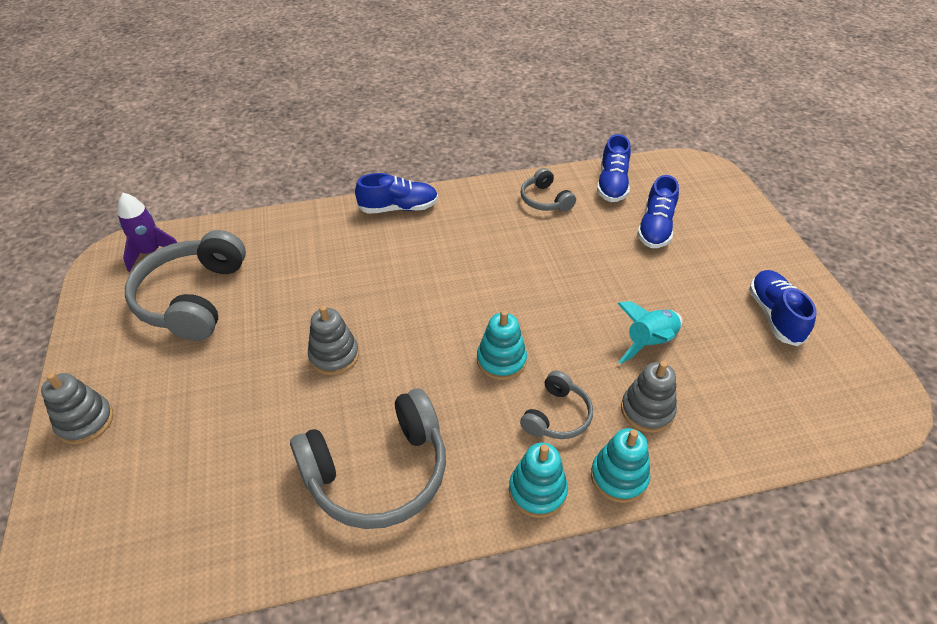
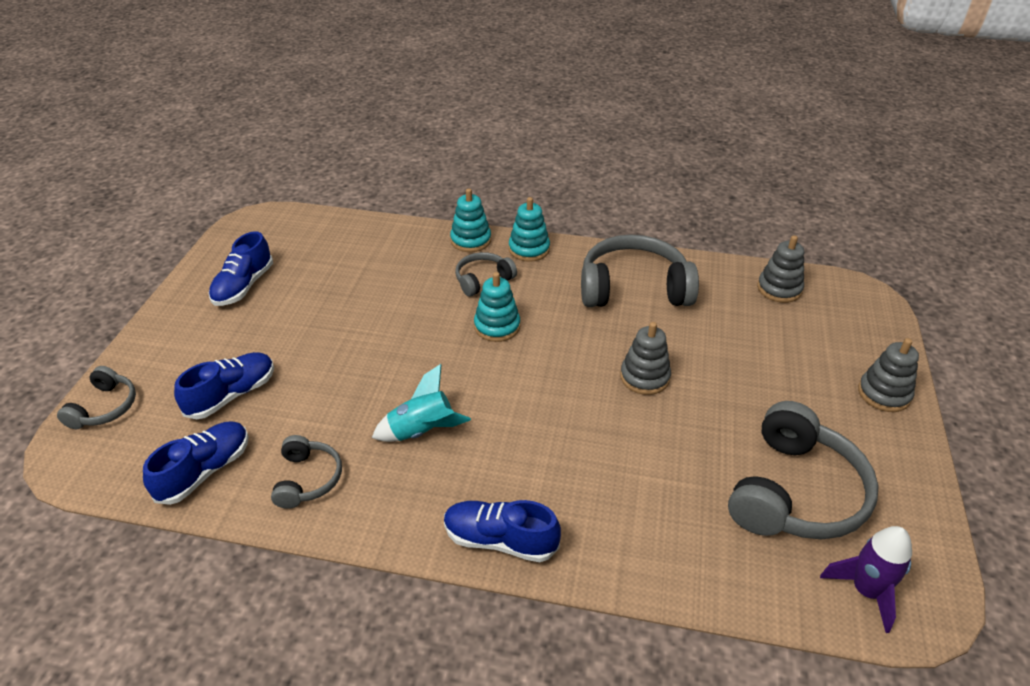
camera: 155 degrees left, 5 degrees down
(647, 410) = (416, 264): grey stacking toy -> grey stacking toy (779, 289)
(649, 342) = (365, 300): turquoise rocket -> turquoise rocket (422, 431)
(725, 194) = (104, 407): none -> grey headphones

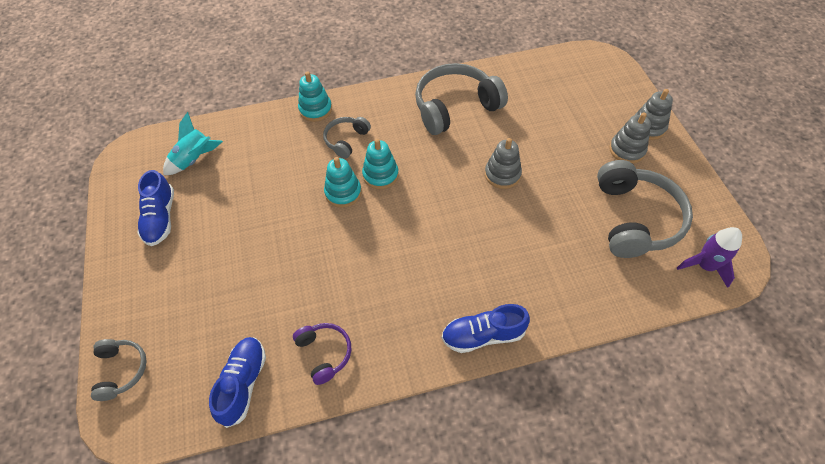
camera: 25 degrees left, 15 degrees up
(232, 395) = (219, 314): blue shoe -> none
(307, 479) = (324, 353): grey headphones -> purple headphones
(422, 431) = (380, 280): turquoise rocket -> turquoise rocket (194, 159)
(529, 249) = (363, 101): turquoise stacking toy -> turquoise stacking toy (343, 192)
(779, 289) = (548, 72): grey stacking toy -> grey stacking toy (627, 150)

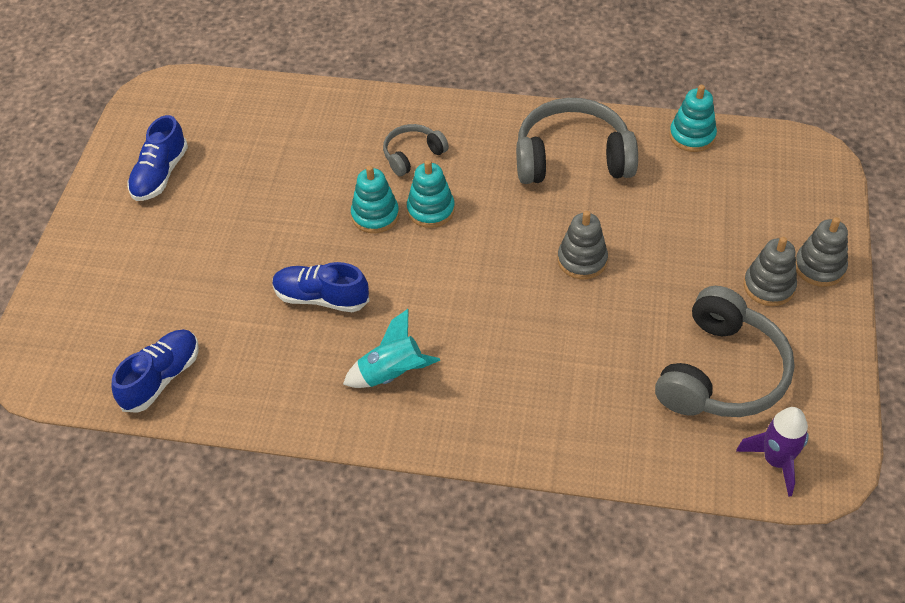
camera: 25 degrees right, 5 degrees down
(121, 370) = (49, 318): grey headphones -> none
(194, 159) = (227, 121): turquoise rocket -> turquoise rocket (391, 374)
(315, 109) = (396, 106): turquoise stacking toy -> turquoise stacking toy (692, 136)
(324, 353) = (260, 381): purple headphones -> none
(483, 335) = (446, 431): blue shoe -> blue shoe (321, 298)

